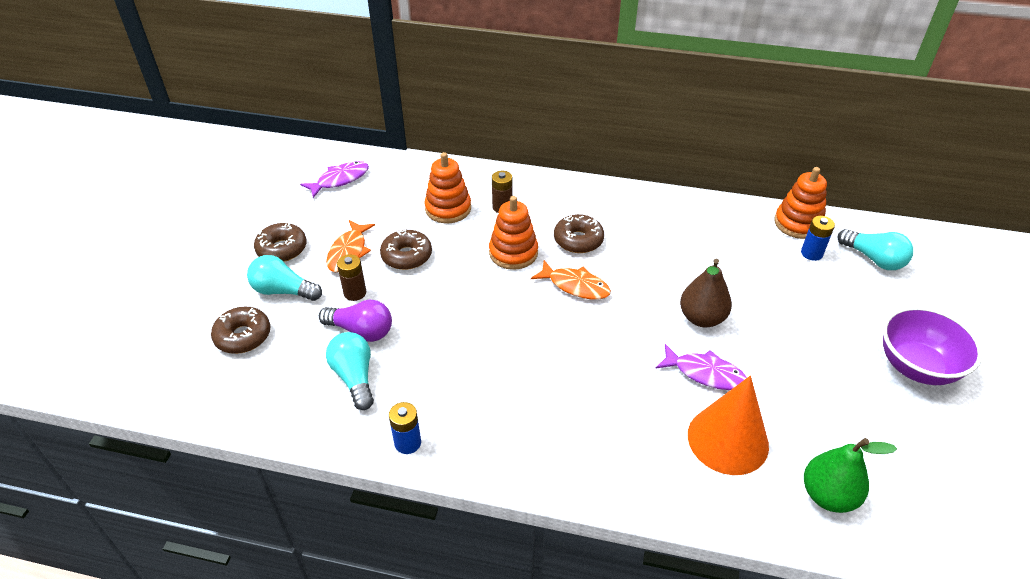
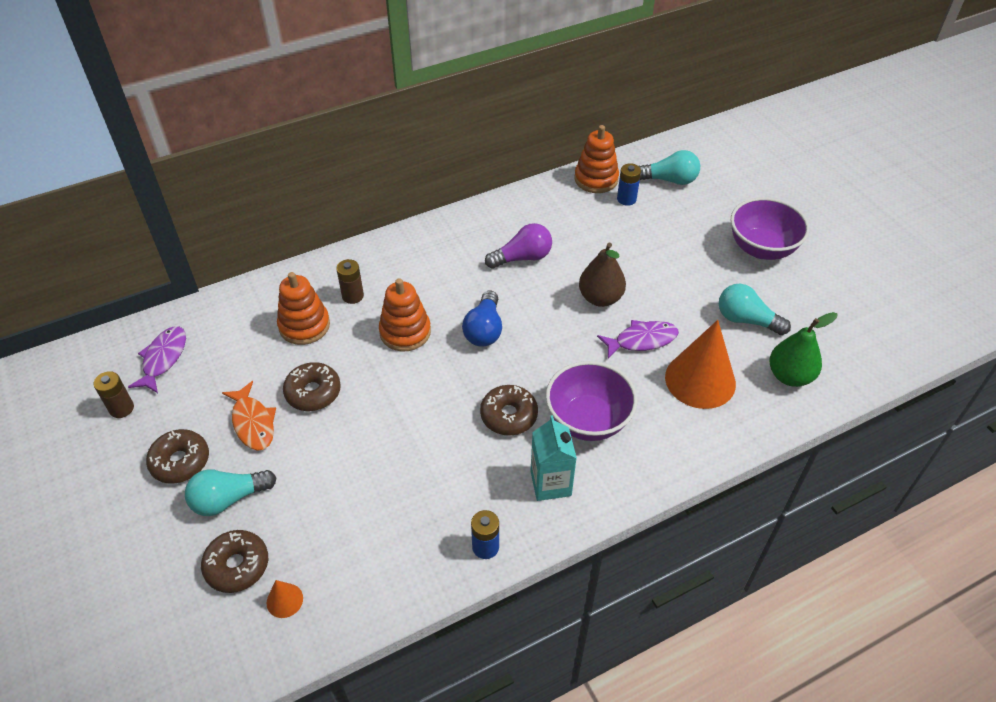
camera: 40 degrees left, 5 degrees up
(245, 379) = (284, 600): none -> orange cone
(355, 293) = (301, 456): brown battery -> brown battery (121, 408)
(355, 377) = (384, 527): turquoise light bulb -> turquoise light bulb (746, 320)
(361, 331) = (345, 485): purple light bulb -> purple light bulb (522, 258)
(506, 432) = (550, 483): none -> turquoise carton
(575, 286) = (484, 330): orange fish -> blue light bulb
(578, 240) = (447, 288): brown donut -> brown donut (509, 415)
(588, 406) = (588, 420): none -> purple bowl

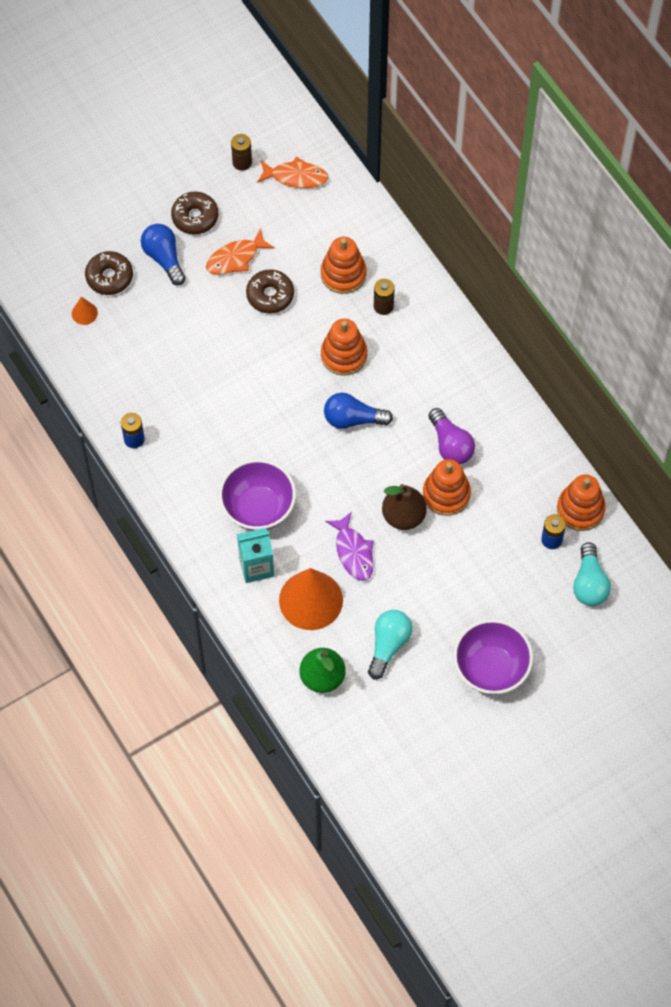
camera: 85 degrees right, 15 degrees up
(163, 358) = (296, 177): purple fish -> orange fish
(229, 499) = (164, 258): turquoise light bulb -> blue light bulb
(509, 415) = (258, 446): brown donut -> none
(550, 483) = (193, 482): turquoise carton -> turquoise carton (256, 567)
(577, 265) = (446, 494): none -> orange stacking toy

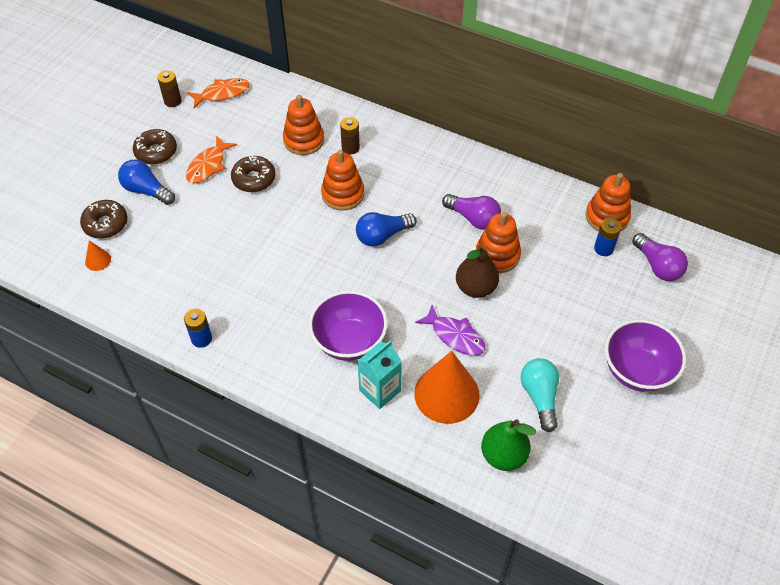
camera: 30 degrees left, 10 degrees down
(589, 583) = (657, 266): turquoise light bulb -> purple light bulb

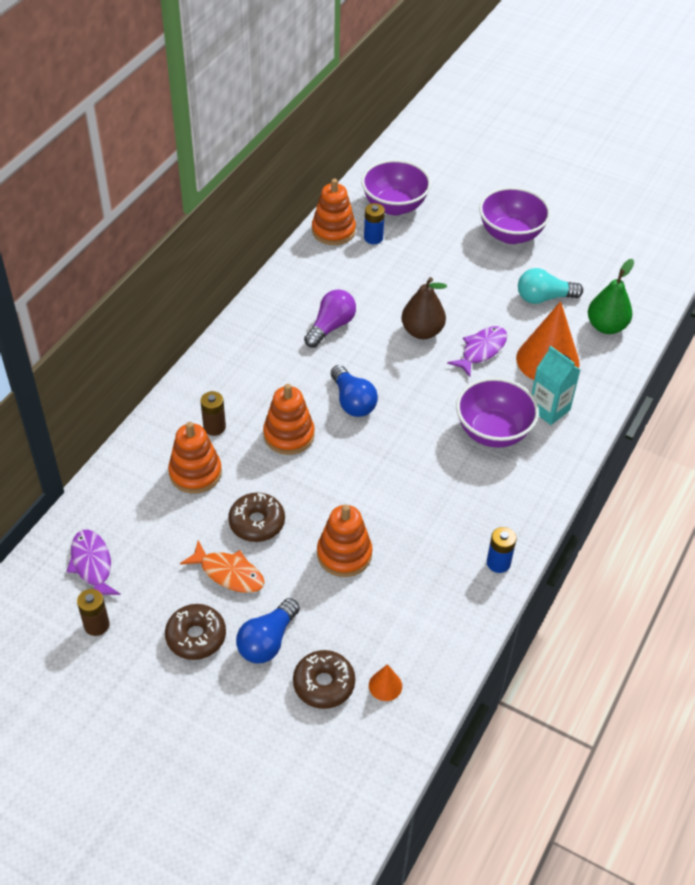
camera: 90 degrees left, 5 degrees down
(222, 93) = (92, 565): orange fish -> purple fish
(497, 255) = (380, 312): orange stacking toy -> orange stacking toy (344, 554)
(657, 266) = (394, 206): purple light bulb -> purple bowl

